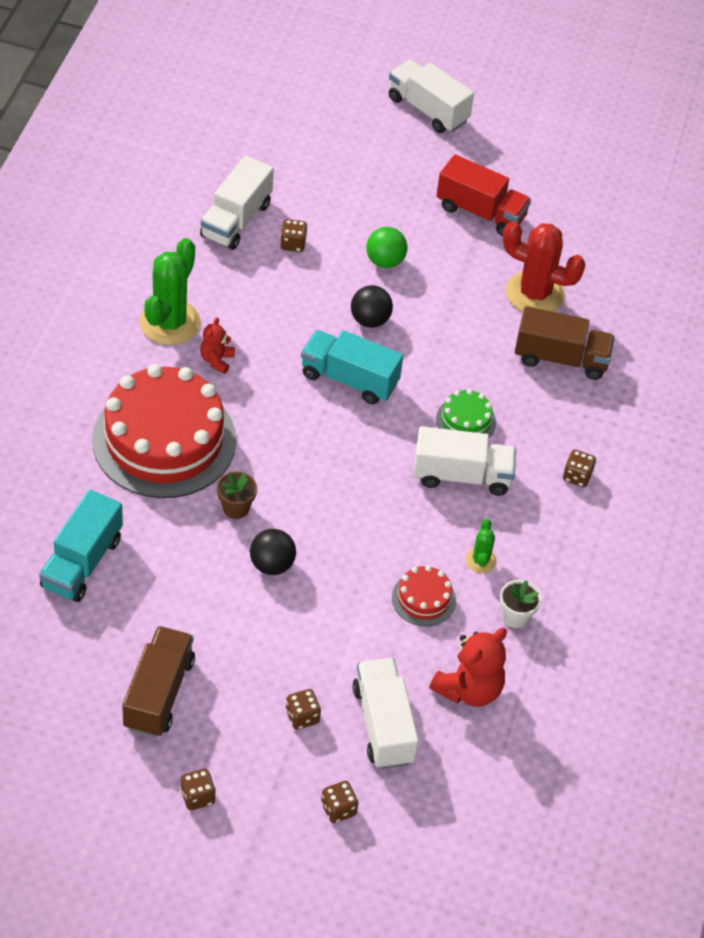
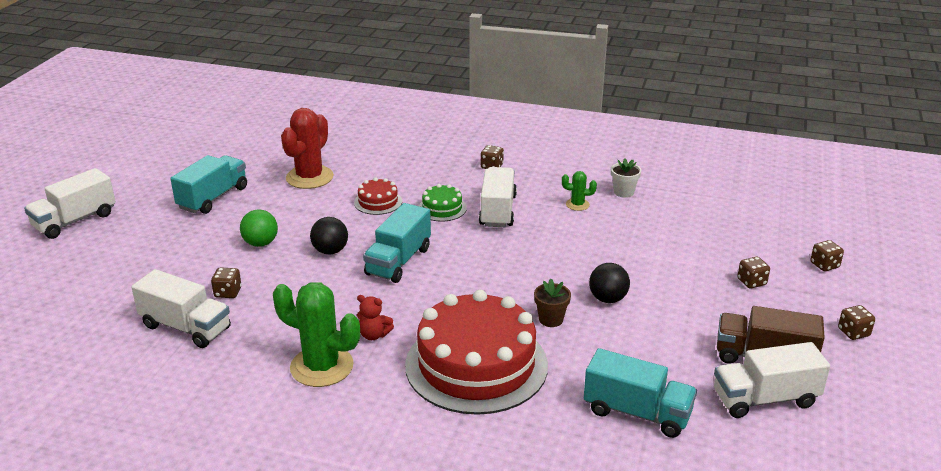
camera: 85 degrees left, 20 degrees down
(383, 725) = (741, 246): white truck -> white truck (765, 399)
(423, 599) = (620, 228): red cake -> red cake (378, 202)
(469, 689) = (693, 211): red teddy bear -> none
(481, 212) = (213, 198): red truck -> turquoise truck
(561, 358) = (378, 169): brown truck -> none

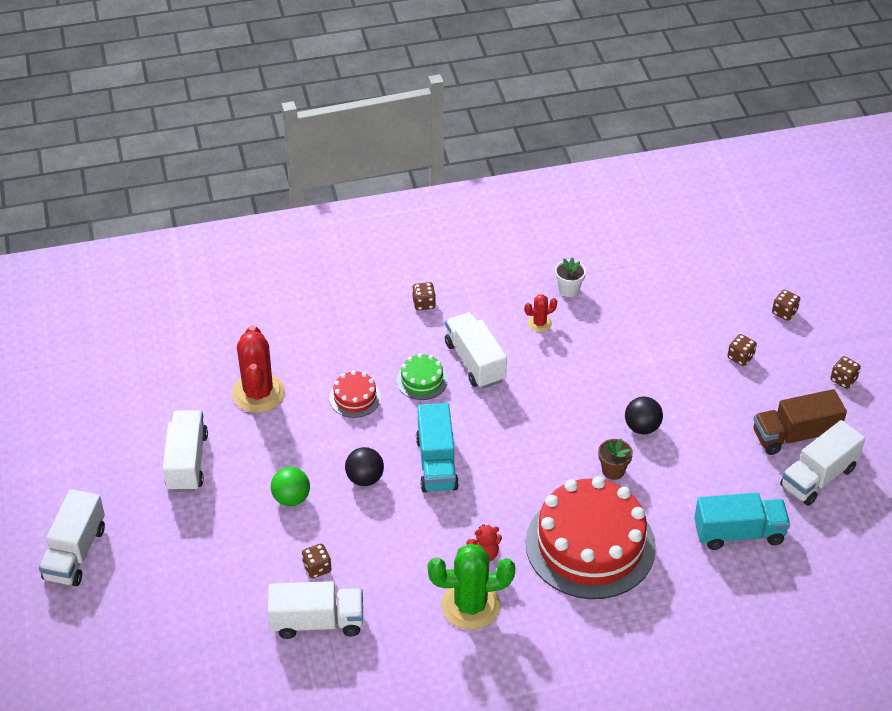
camera: 30 degrees left, 15 degrees up
(213, 198) = (187, 462): turquoise truck -> white truck
(577, 204) = (539, 323): green cactus -> red cactus

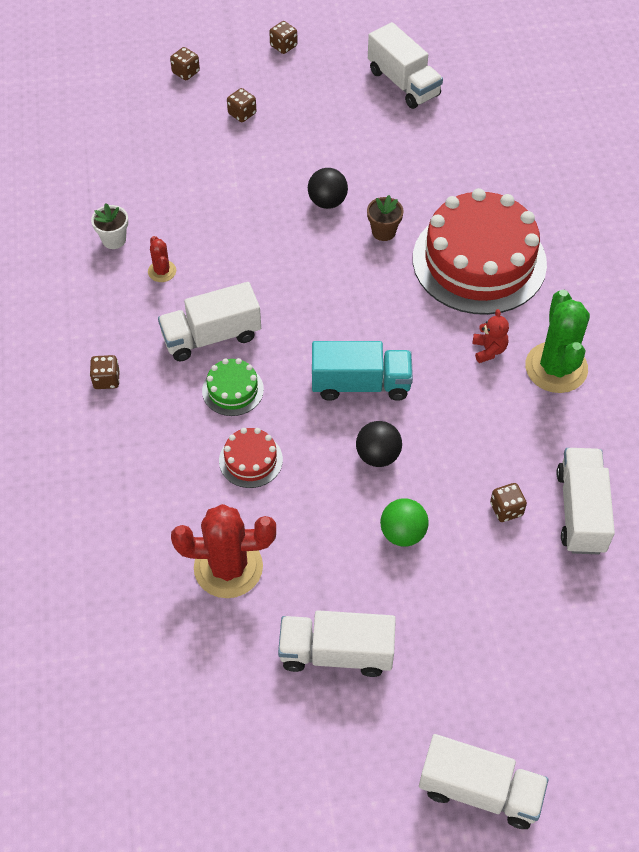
camera: 85 degrees left, 10 degrees up
(739, 533) = (468, 148): turquoise truck -> none
(795, 435) = (350, 90): brown truck -> none

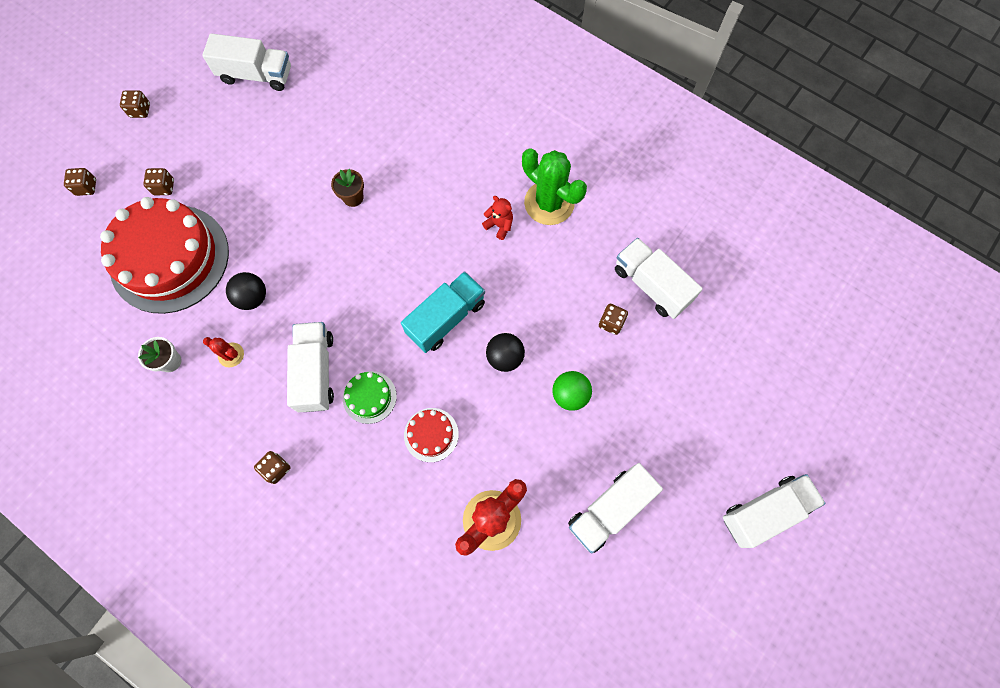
camera: 45 degrees left, 15 degrees up
(211, 336) = (316, 372): white truck -> white truck turned 150 degrees clockwise
(327, 202) = (293, 206): black ball -> black ball (252, 298)
(479, 261) = (434, 168): red cake -> red cake (169, 258)

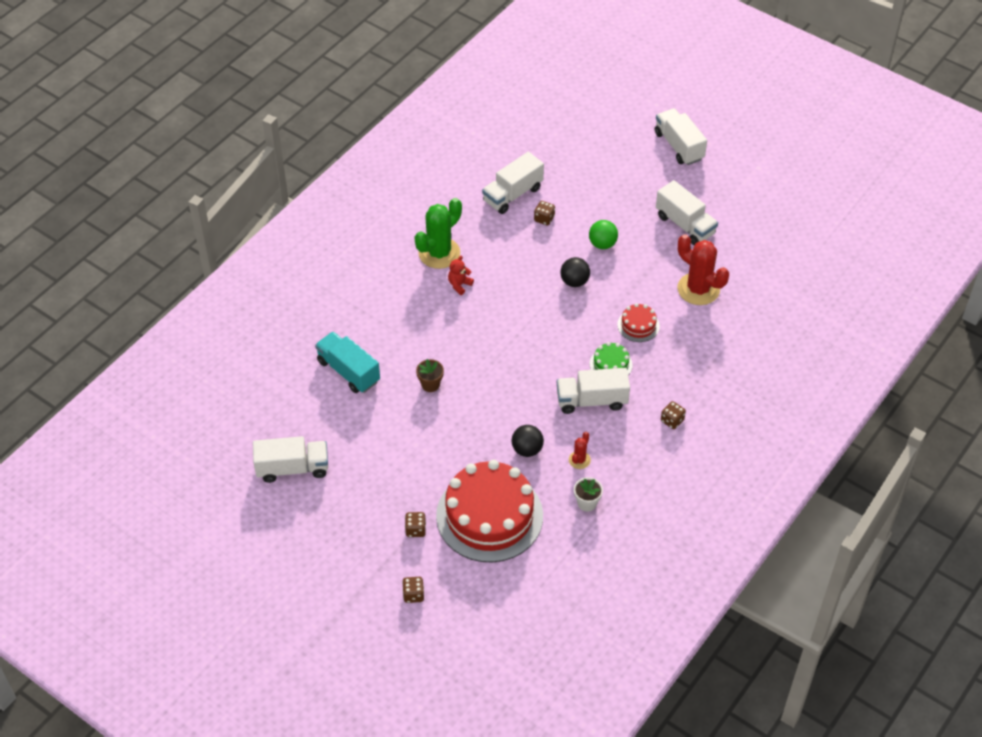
camera: 90 degrees left, 20 degrees down
(140, 110) = (327, 561): brown dice -> none
(256, 75) = (293, 468): white truck -> white truck turned 75 degrees clockwise
(446, 318) = (543, 318): turquoise truck -> turquoise truck (348, 371)

